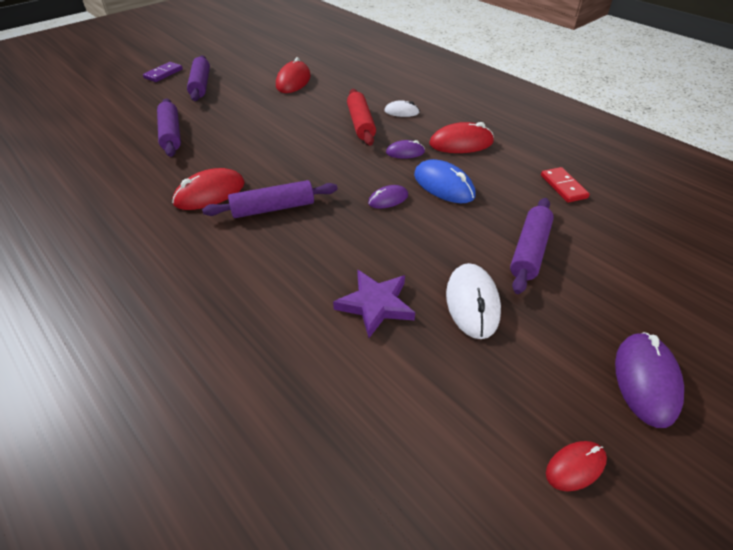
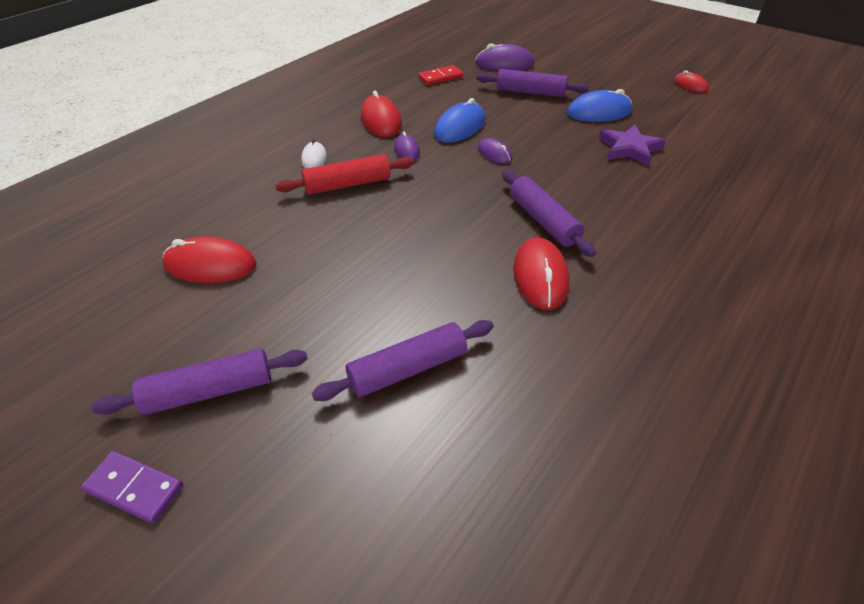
camera: 100 degrees left, 0 degrees up
(210, 193) = (540, 276): red mouse -> red mouse turned 45 degrees clockwise
(472, 303) = (599, 112): white mouse -> blue mouse
(646, 380) = (619, 65): purple mouse -> purple mouse (504, 64)

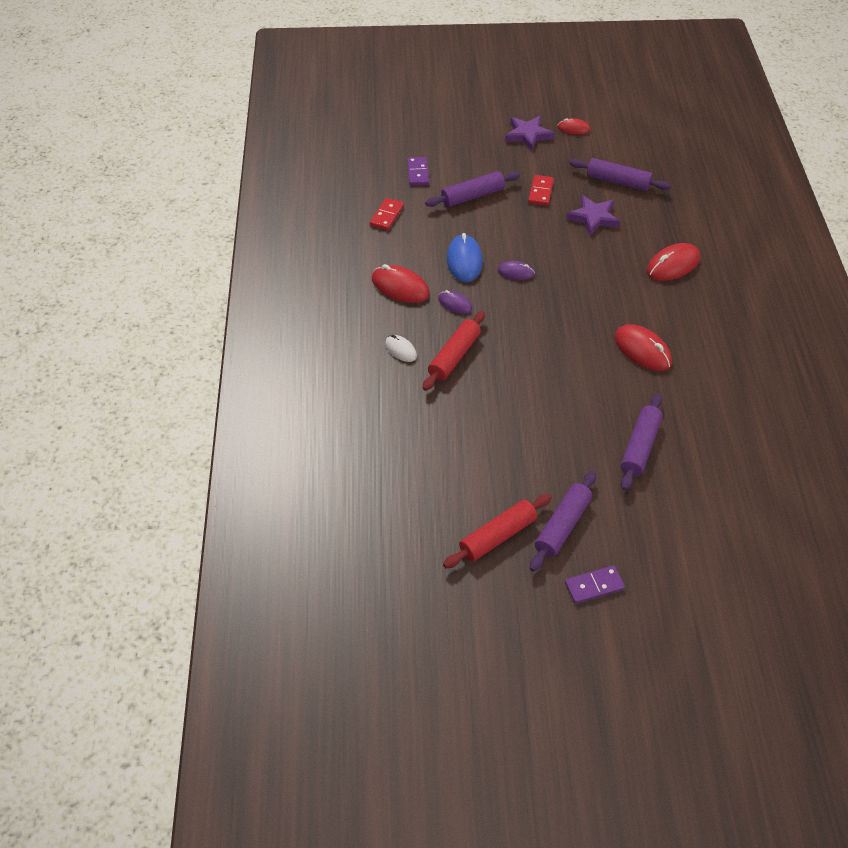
camera: 40 degrees left, 5 degrees up
(141, 353) = (497, 537): none -> red rolling pin
(210, 265) = (454, 466): red mouse -> red mouse (673, 265)
(504, 64) = (418, 173): purple mouse -> purple domino
(543, 221) = (603, 310): purple rolling pin -> purple rolling pin (618, 181)
(599, 112) = (541, 192): blue mouse -> red domino
(637, 75) = (528, 135): none -> purple star

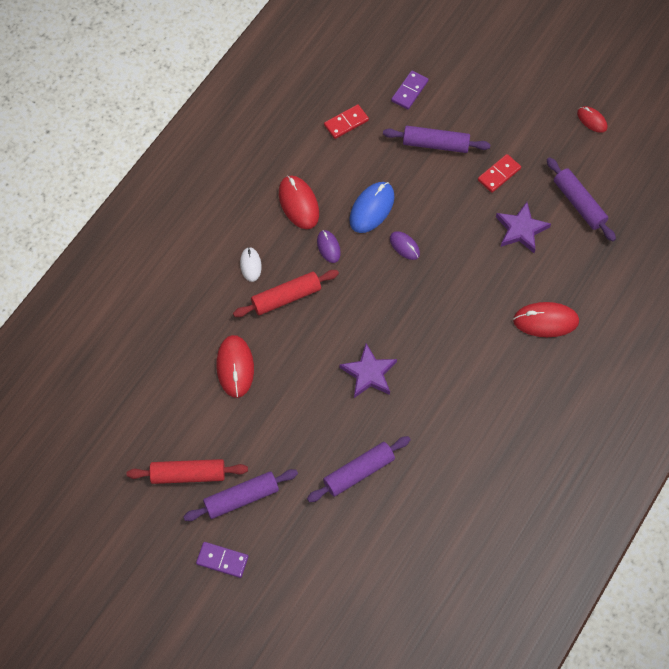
camera: 35 degrees right, 15 degrees up
(528, 135) = (543, 104): purple star -> purple star (369, 373)
(642, 350) = (441, 387): red mouse -> red mouse (235, 367)

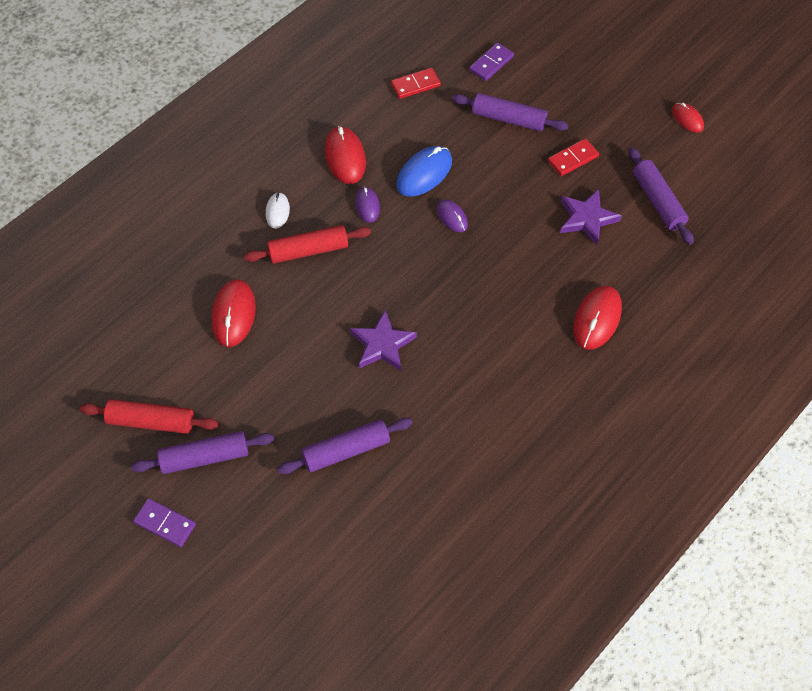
camera: 10 degrees right, 5 degrees down
(545, 321) = (597, 319): red mouse -> red mouse turned 75 degrees counterclockwise

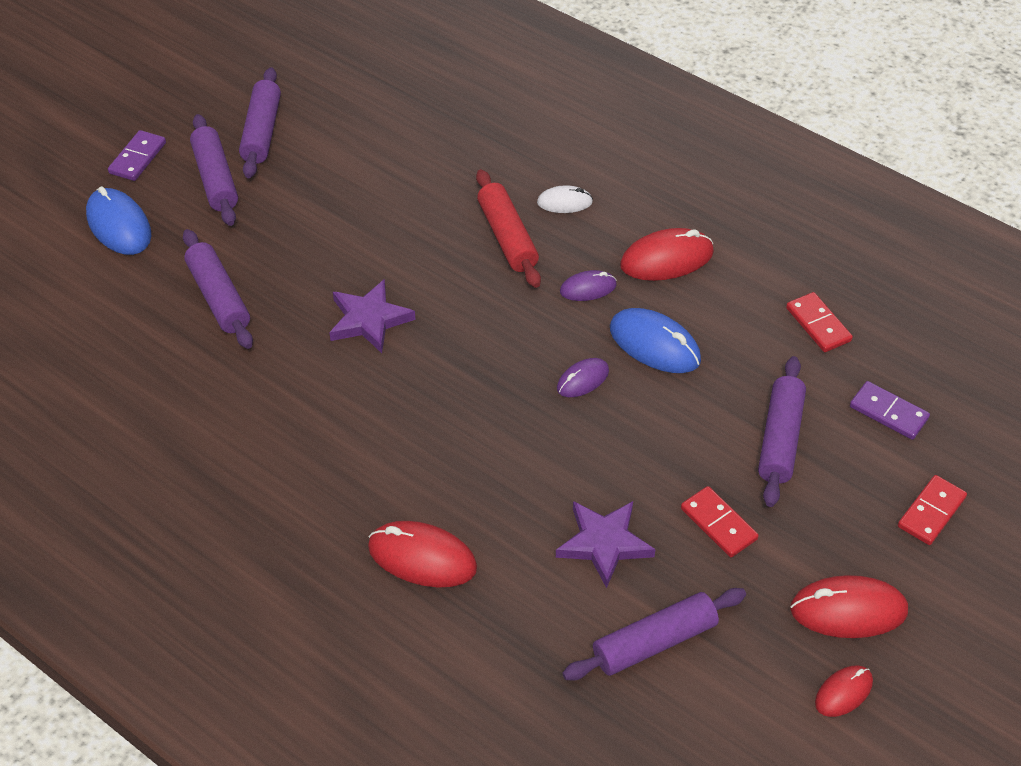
camera: 85 degrees right, 10 degrees down
(151, 421) = (262, 131): red rolling pin -> purple rolling pin
(234, 314) = (406, 180): red mouse -> red mouse (848, 610)
(250, 534) = (119, 225): none -> blue mouse
(566, 58) = (931, 512): none -> red domino

